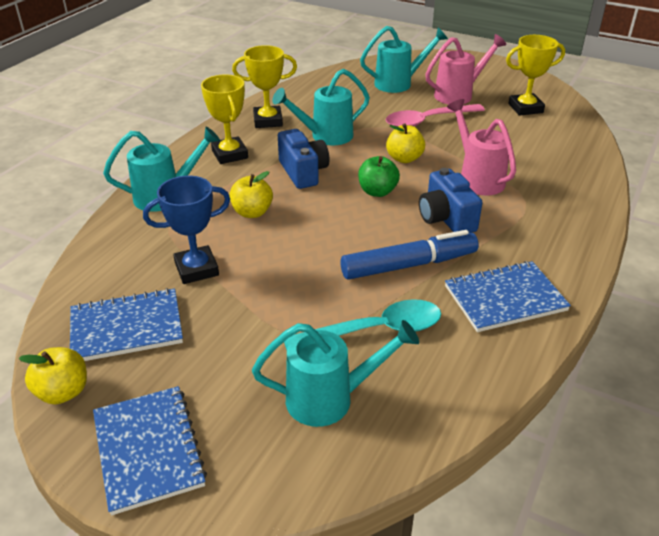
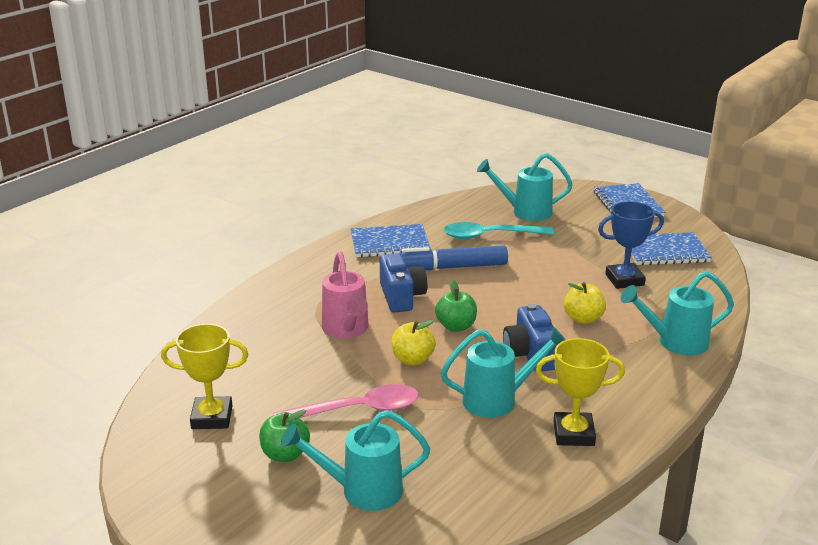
camera: 170 degrees left, 10 degrees down
(63, 392) = (690, 227): yellow apple -> none
(229, 154) = (617, 385): yellow trophy -> none
(458, 95) = (285, 454): pink watering can -> green apple

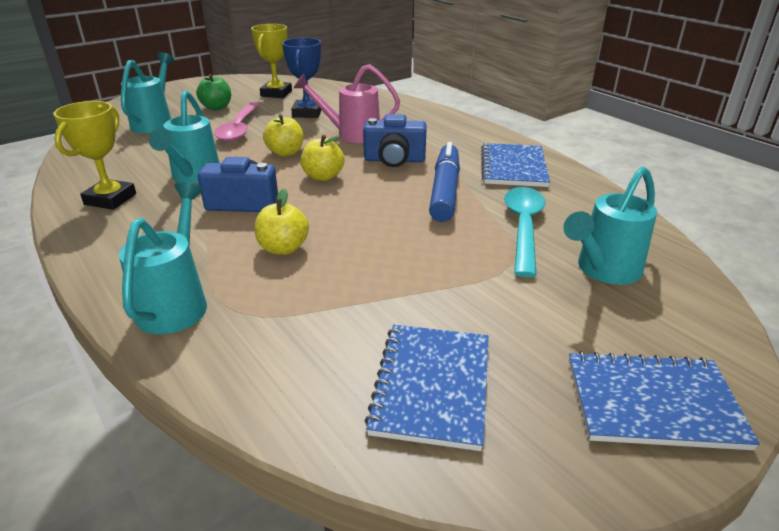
camera: 105 degrees right, 5 degrees up
(456, 326) = (323, 176): green apple -> yellow apple
(525, 212) = (604, 270): turquoise watering can -> turquoise watering can turned 150 degrees counterclockwise
(624, 280) = (356, 307): blue trophy -> blue trophy (307, 113)

